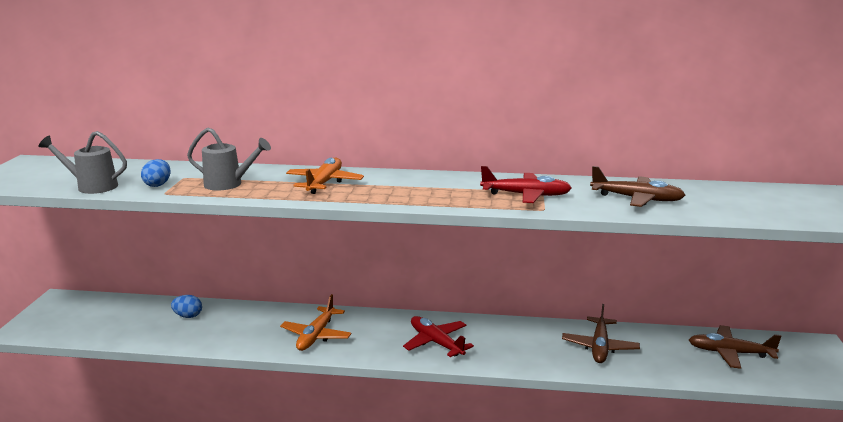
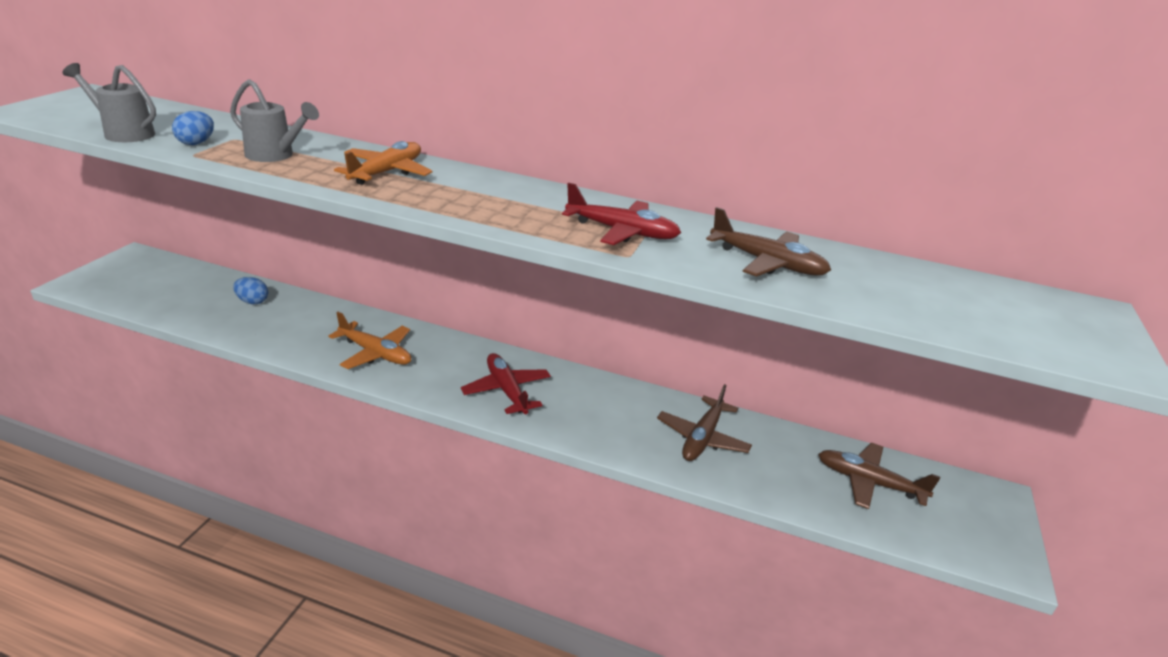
camera: 10 degrees right, 10 degrees up
(316, 335) = (375, 353): orange plane -> orange plane turned 90 degrees counterclockwise

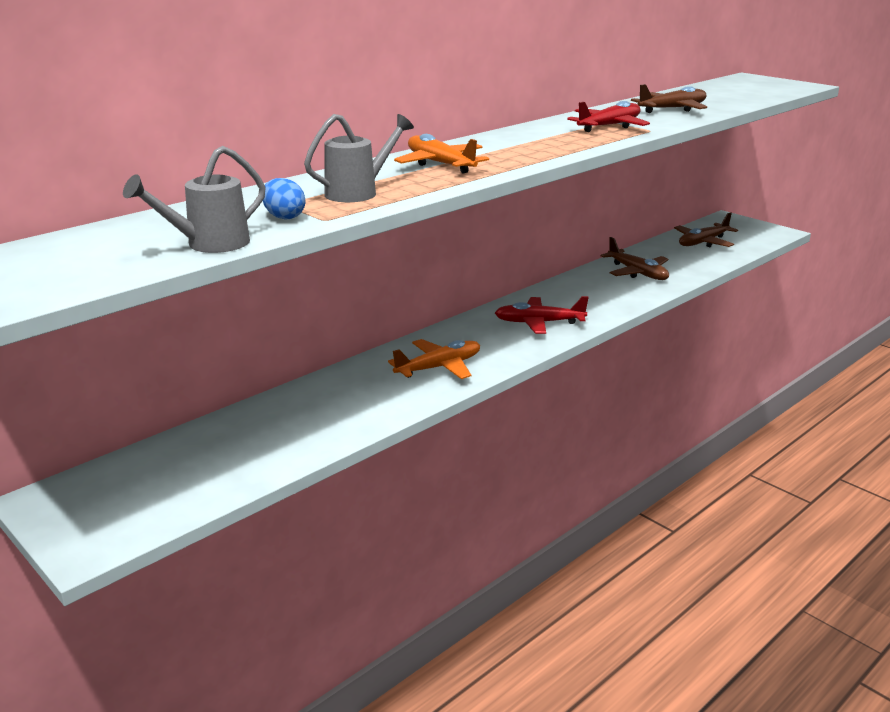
camera: 60 degrees left, 5 degrees down
(252, 301) = (271, 421): blue egg -> none

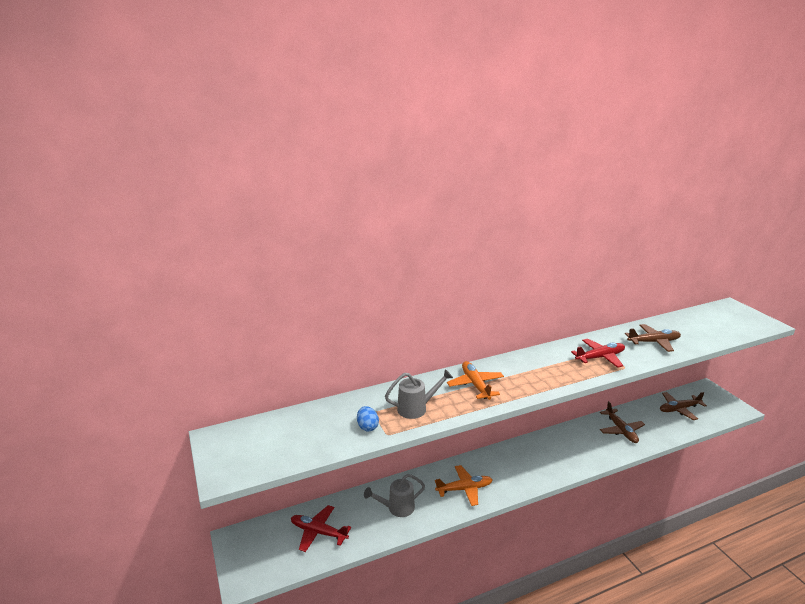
camera: 20 degrees right, 0 degrees up
(209, 244) = (320, 447): grey watering can -> grey watering can (397, 508)
(538, 323) = (538, 463): red plane -> red plane (318, 532)

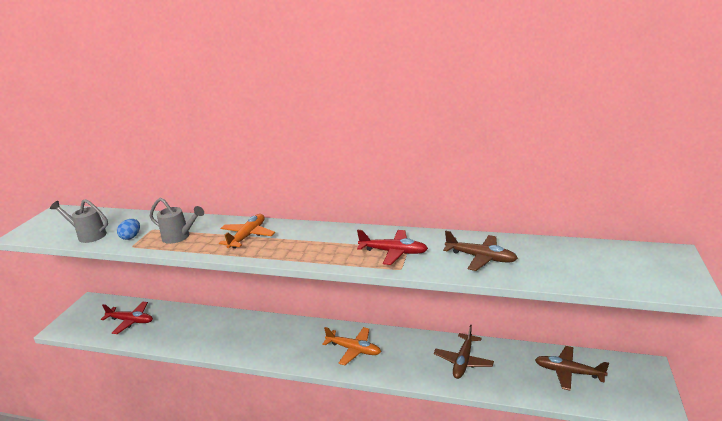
camera: 40 degrees right, 0 degrees up
(318, 532) = (131, 321): red plane -> red plane turned 135 degrees clockwise
(397, 508) = (193, 330): grey watering can -> grey watering can (88, 235)
(464, 489) = (254, 341): orange plane -> orange plane (354, 349)

